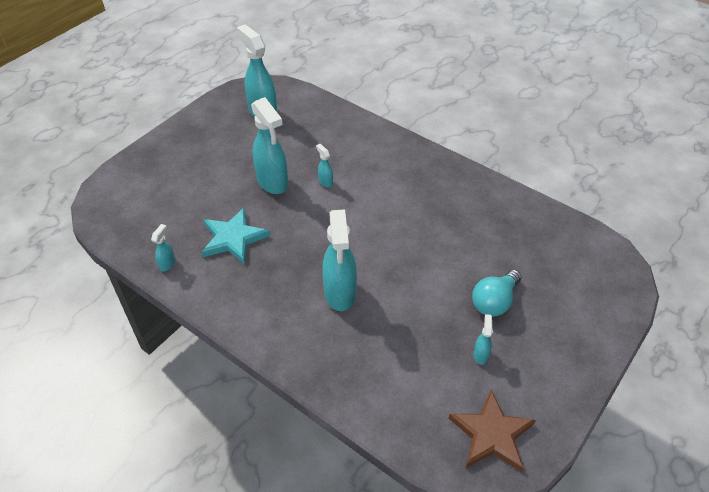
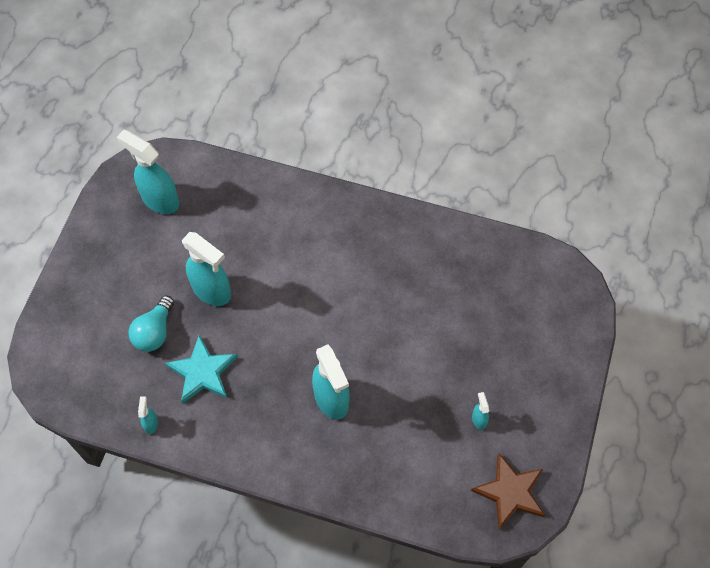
camera: 20 degrees left, 15 degrees up
(325, 182) = (266, 272): turquoise spray bottle -> none
(494, 302) = (474, 360): turquoise light bulb -> turquoise light bulb (154, 332)

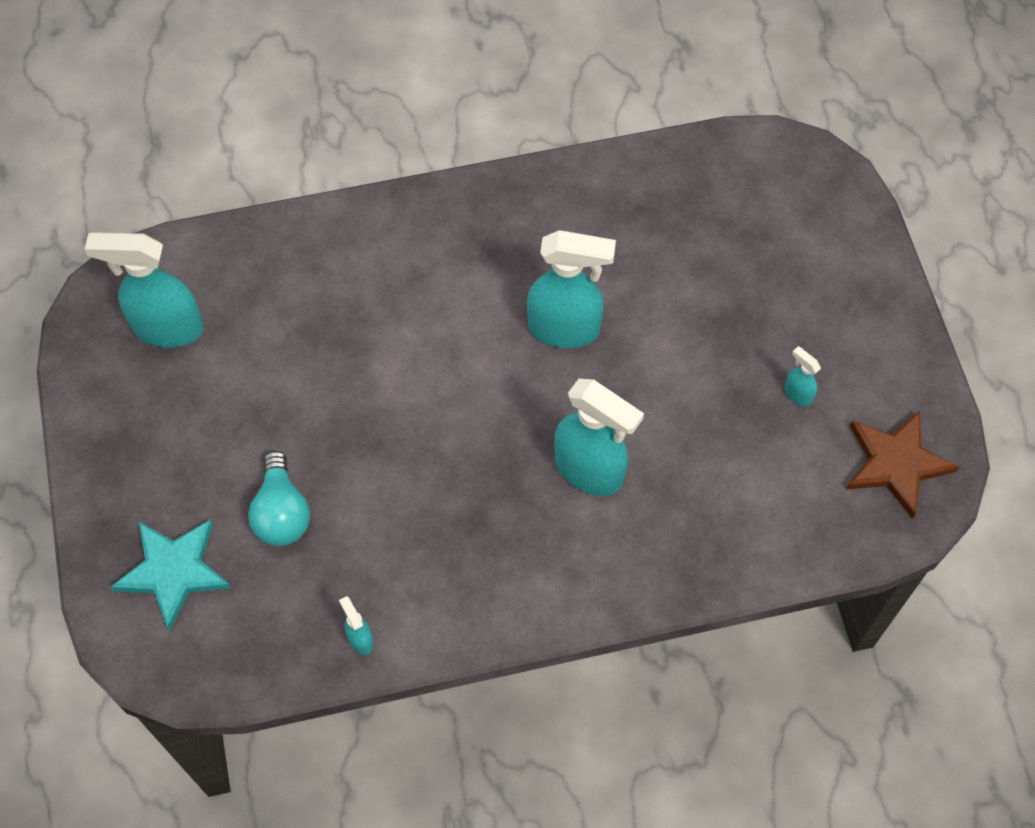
camera: 30 degrees left, 0 degrees up
(202, 372) = (387, 530): turquoise star -> turquoise star (173, 571)
(212, 291) = (328, 414): turquoise spray bottle -> turquoise spray bottle (565, 329)

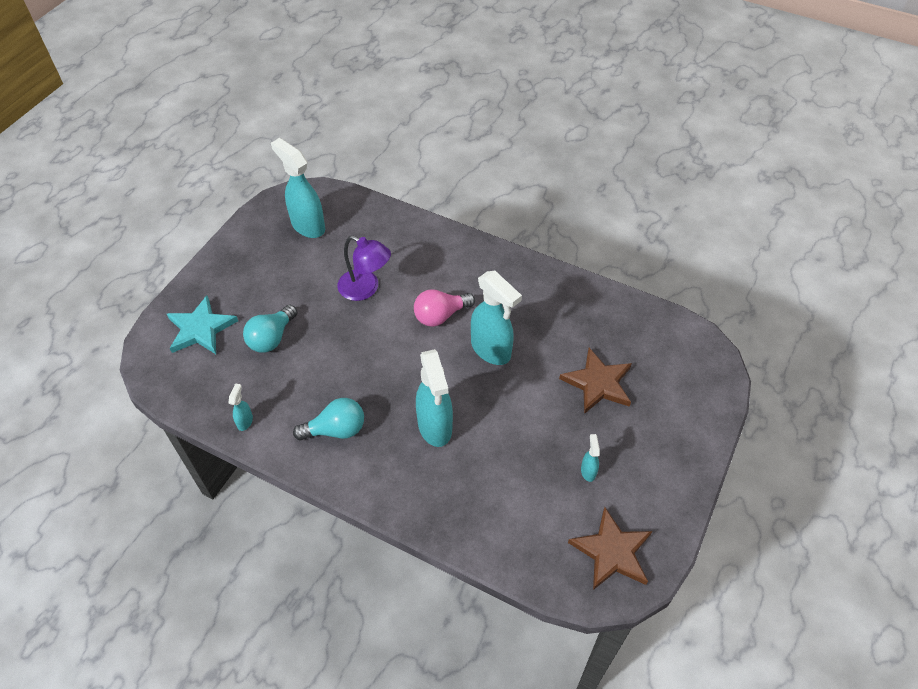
camera: 40 degrees right, 10 degrees down
(335, 361) = (365, 289): none -> purple lamp
(464, 329) = (440, 316): none -> pink light bulb
(480, 563) = (336, 430): none -> turquoise light bulb
(718, 282) = (598, 383): none -> brown star

